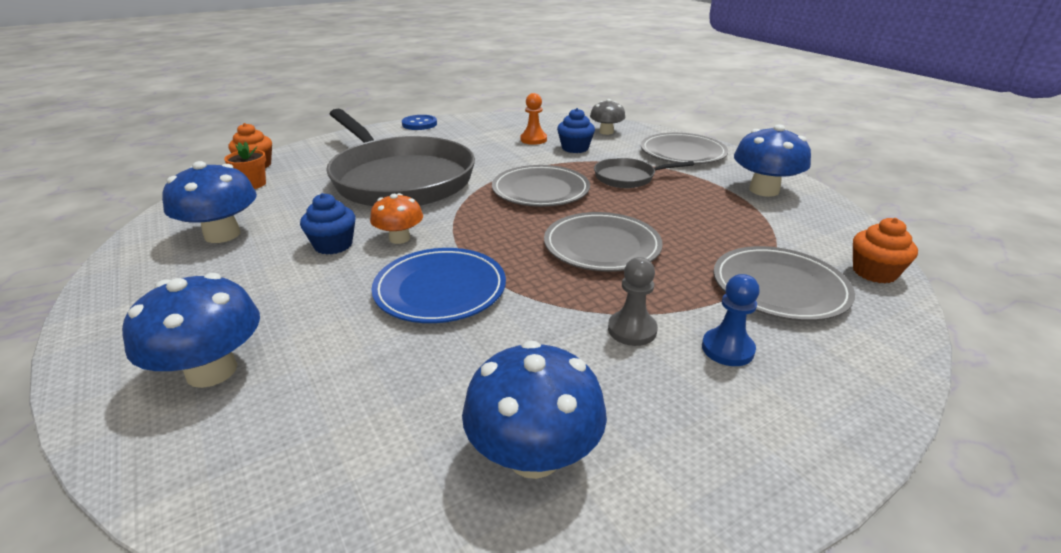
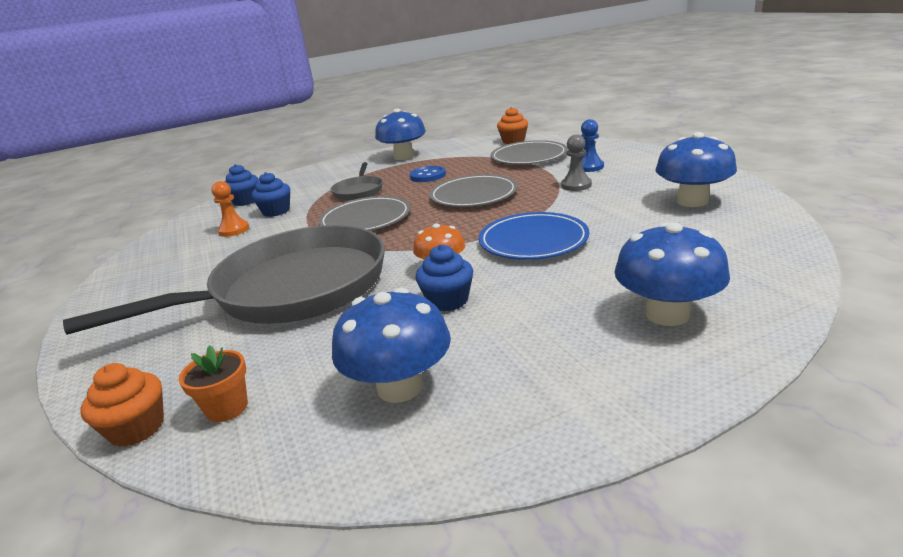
camera: 80 degrees left, 5 degrees down
(419, 124) = (98, 303): blue button -> blue button (428, 176)
(606, 132) = (246, 201): grey mushroom -> blue cupcake
(682, 153) = (321, 175): grey plate -> none

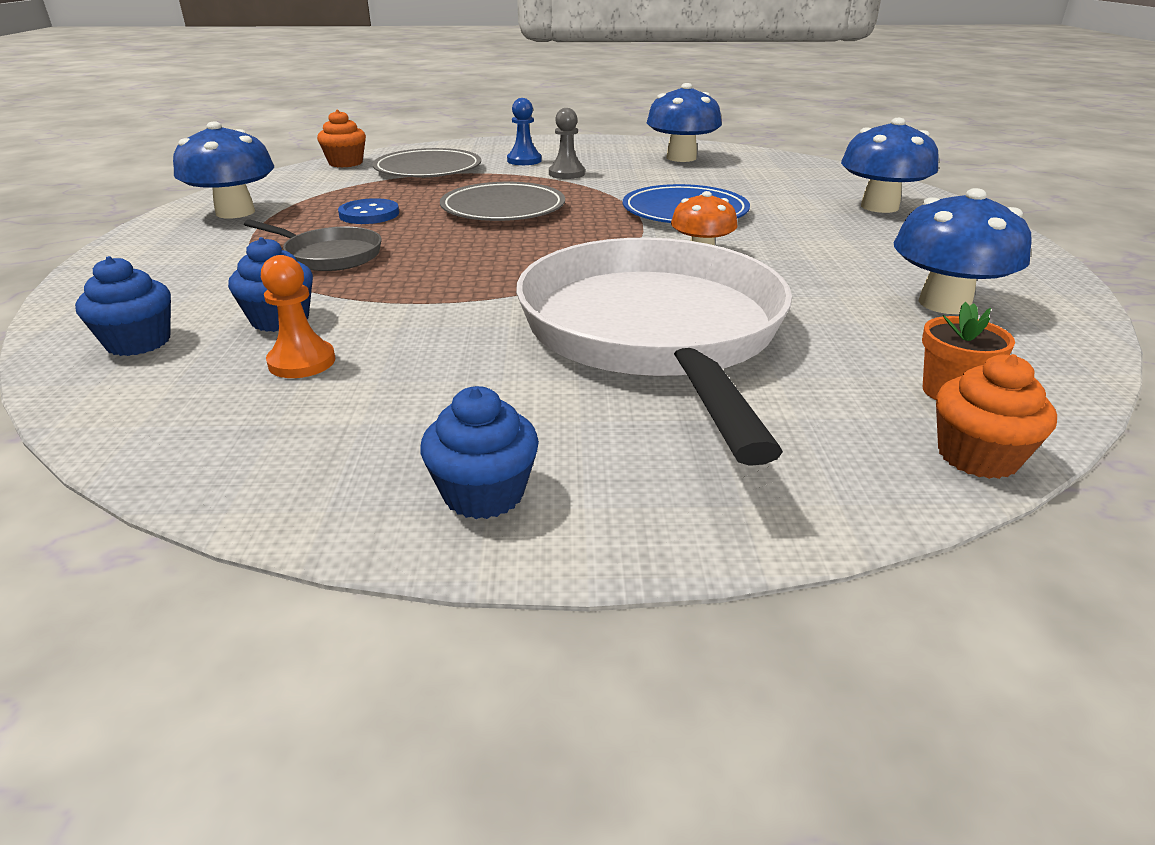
camera: 70 degrees left, 5 degrees up
(291, 289) = (654, 333): grey pan -> white pan
(365, 219) = (468, 266): grey plate -> none
(448, 300) = (784, 262): blue cupcake -> blue cupcake (484, 493)

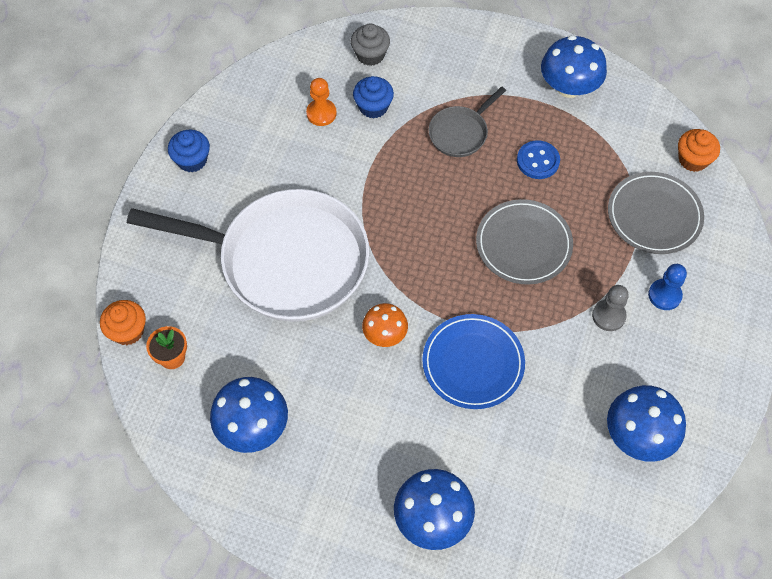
camera: 110 degrees right, 30 degrees up
(138, 342) = (370, 55): blue cupcake -> grey cupcake

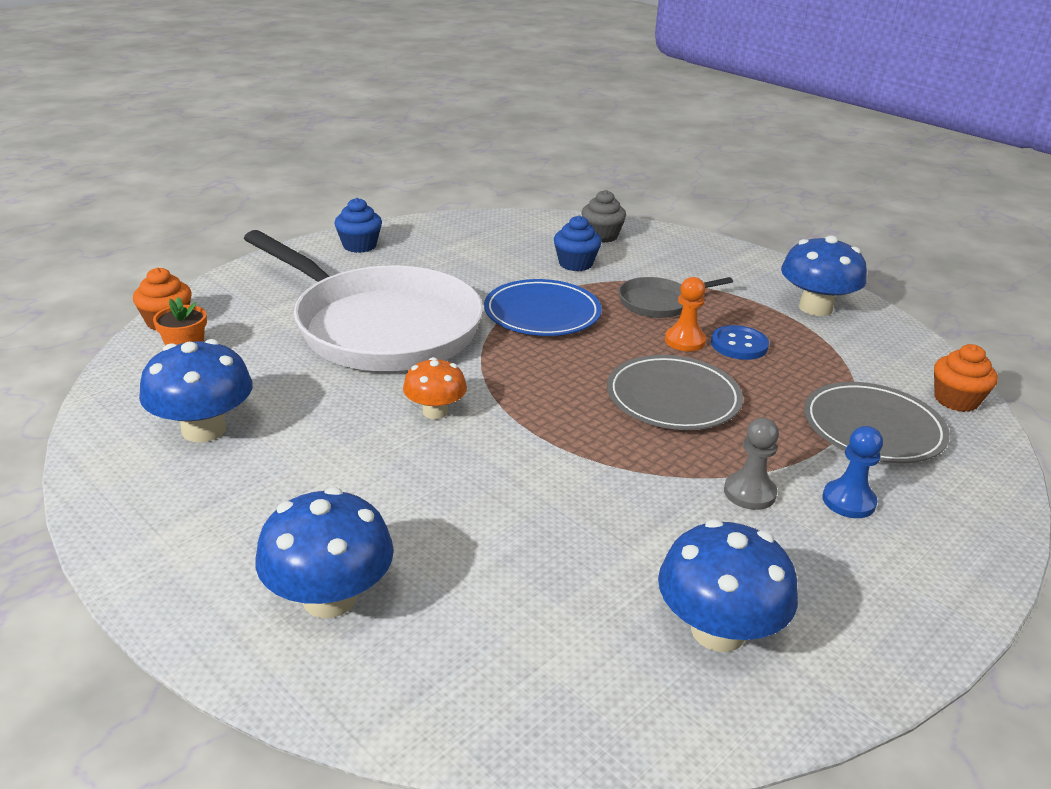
camera: 25 degrees right, 30 degrees down
(321, 113) = (517, 254): orange pawn -> orange pawn (685, 341)
(473, 363) = (524, 471): blue plate -> blue plate (542, 313)

